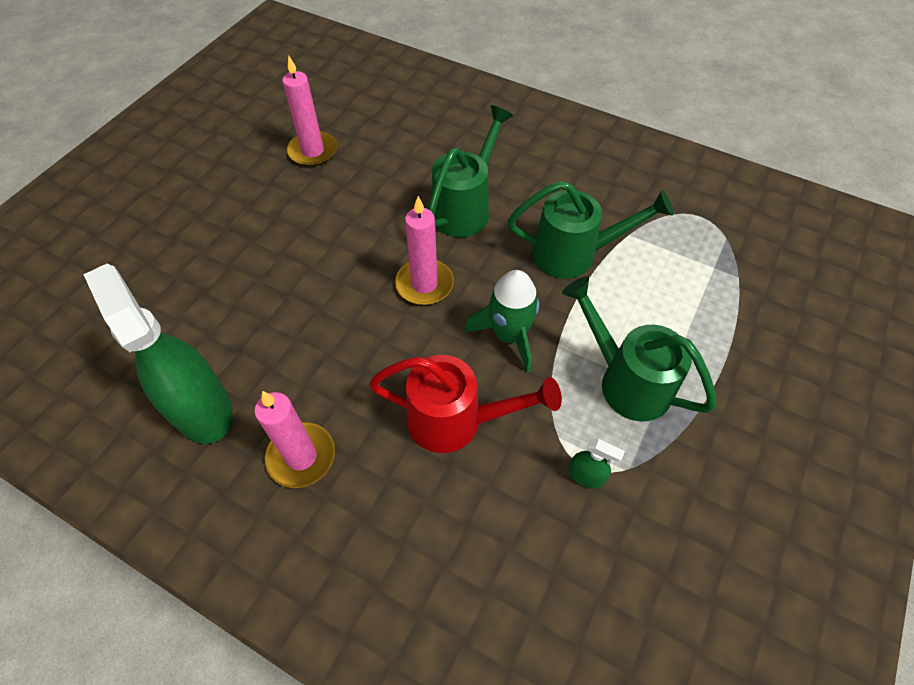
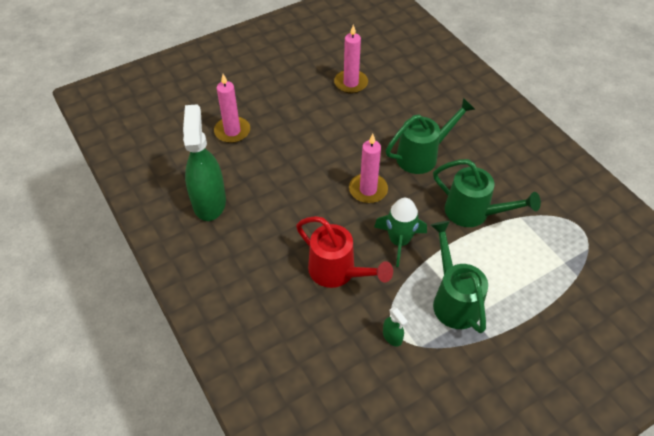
camera: 30 degrees right, 5 degrees down
(301, 456) = (245, 250): pink candle -> pink candle (232, 131)

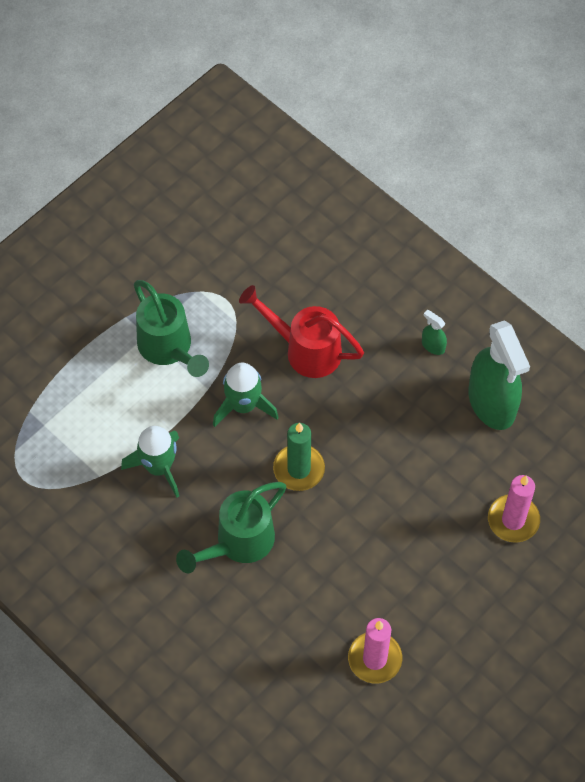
camera: 165 degrees right, 10 degrees up
(368, 190) = (299, 469): pink candle -> green candle
(392, 337) = (228, 293): green spray bottle -> green spray bottle (433, 346)
(473, 213) = (159, 467): green watering can -> green rocket

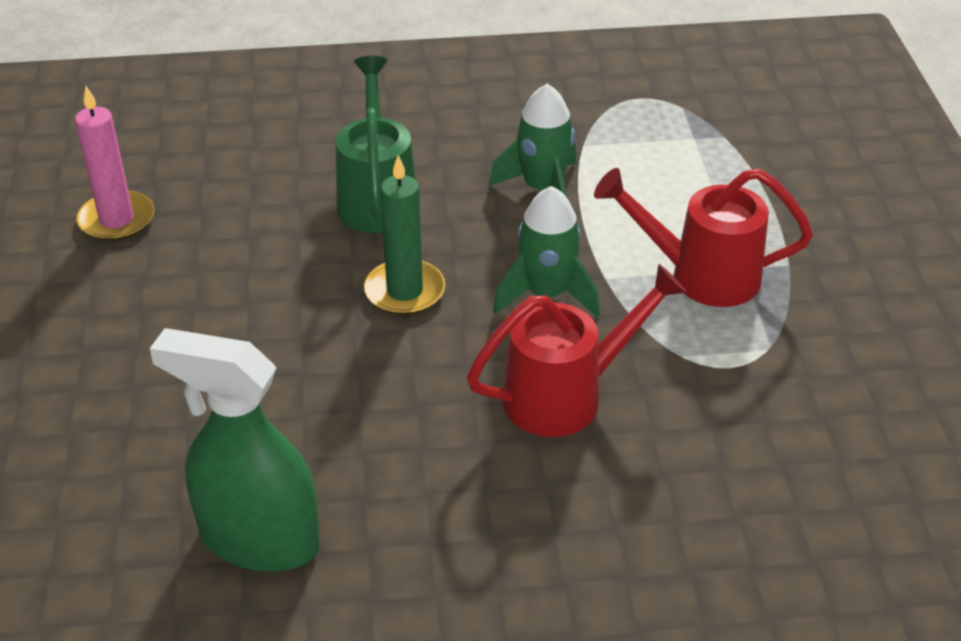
camera: 130 degrees right, 20 degrees down
(168, 348) = (701, 275): green watering can -> red watering can
(433, 346) = (423, 537): green spray bottle -> none
(513, 520) = (85, 439): pink candle -> none

